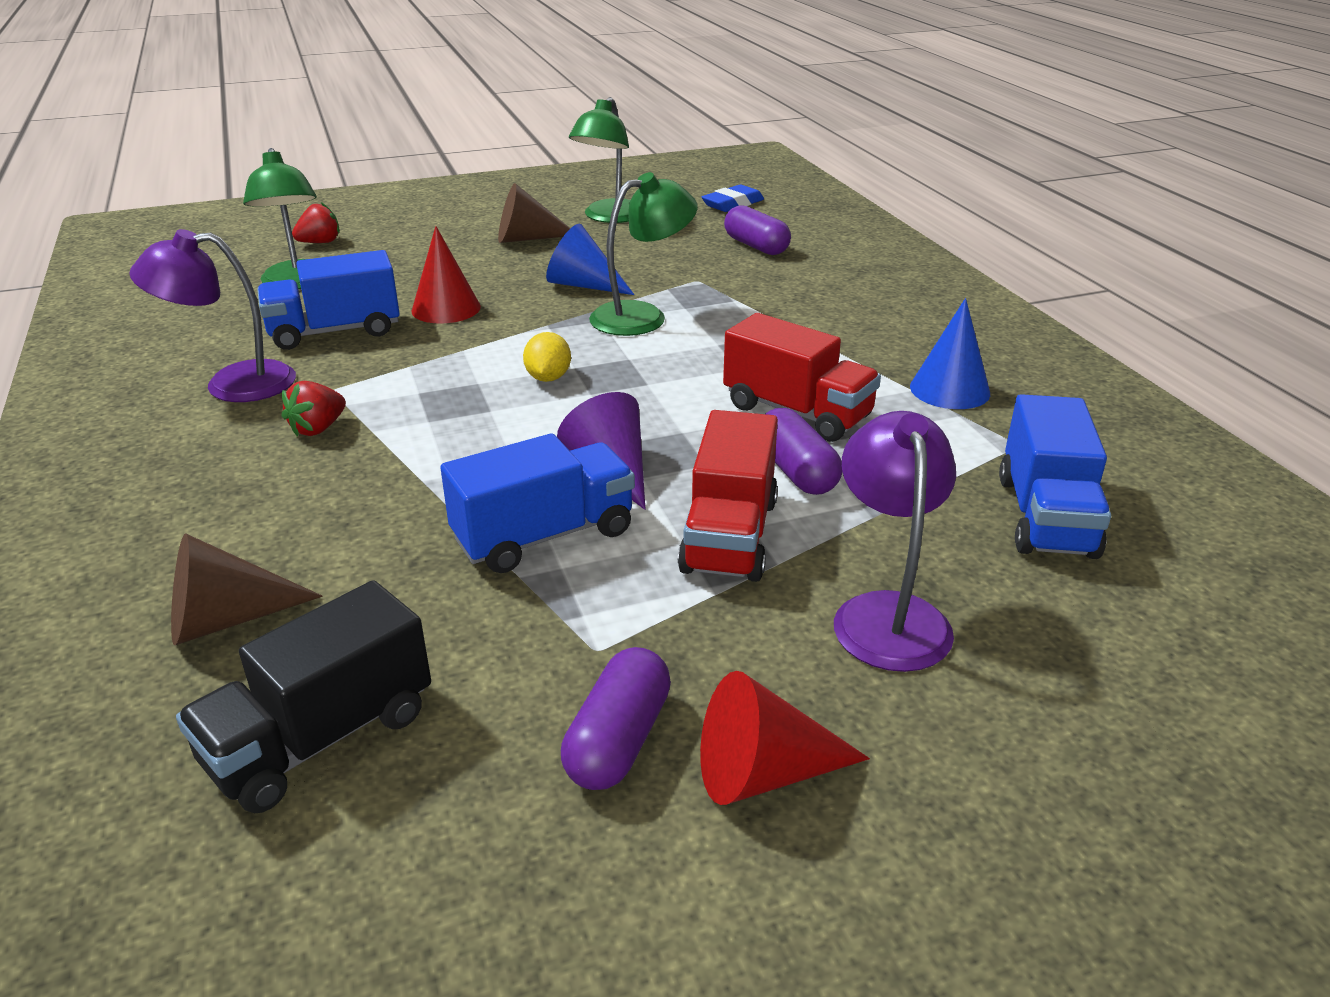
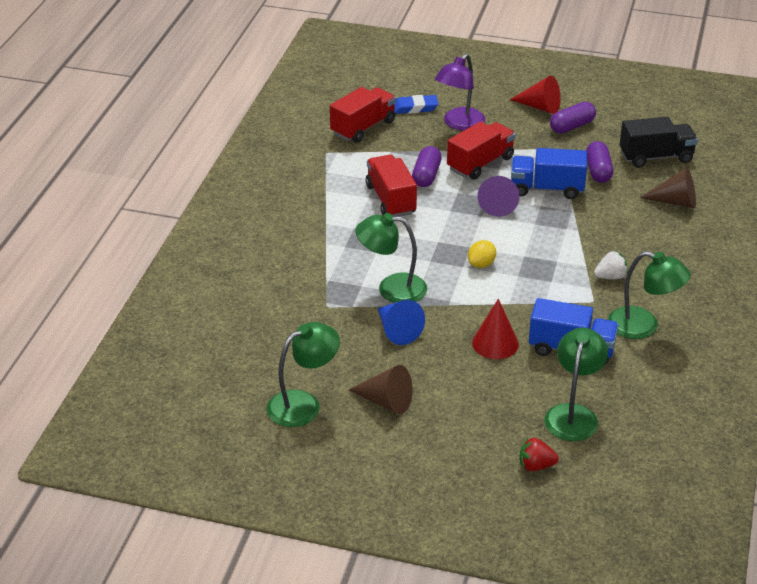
camera: 145 degrees left, 5 degrees up
(232, 384) = (643, 326): purple lamp -> green lamp
(318, 429) = (610, 277): red strawberry -> white strawberry
(732, 204) = (198, 381): blue eraser -> blue eraser (415, 108)
(756, 246) = (251, 323): purple capsule -> purple capsule (598, 171)
(949, 389) = (310, 183): blue cone -> none
(1045, 516) = (363, 128): blue truck -> red truck

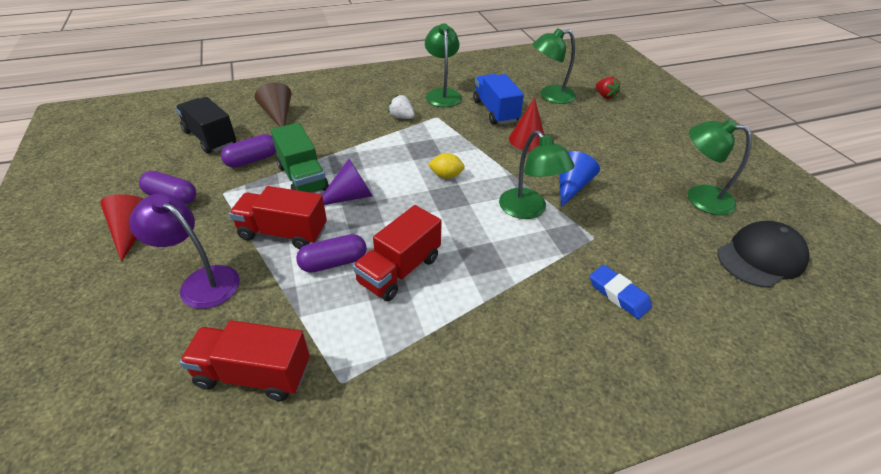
camera: 125 degrees left, 5 degrees up
(212, 384) = (760, 257): none -> black cap
(386, 401) = (641, 163): brown cone -> none
(415, 108) = (173, 342): blue eraser -> blue eraser (618, 294)
(459, 124) = (201, 281): purple lamp -> purple lamp turned 150 degrees counterclockwise
(547, 189) = (302, 178): blue truck -> green truck

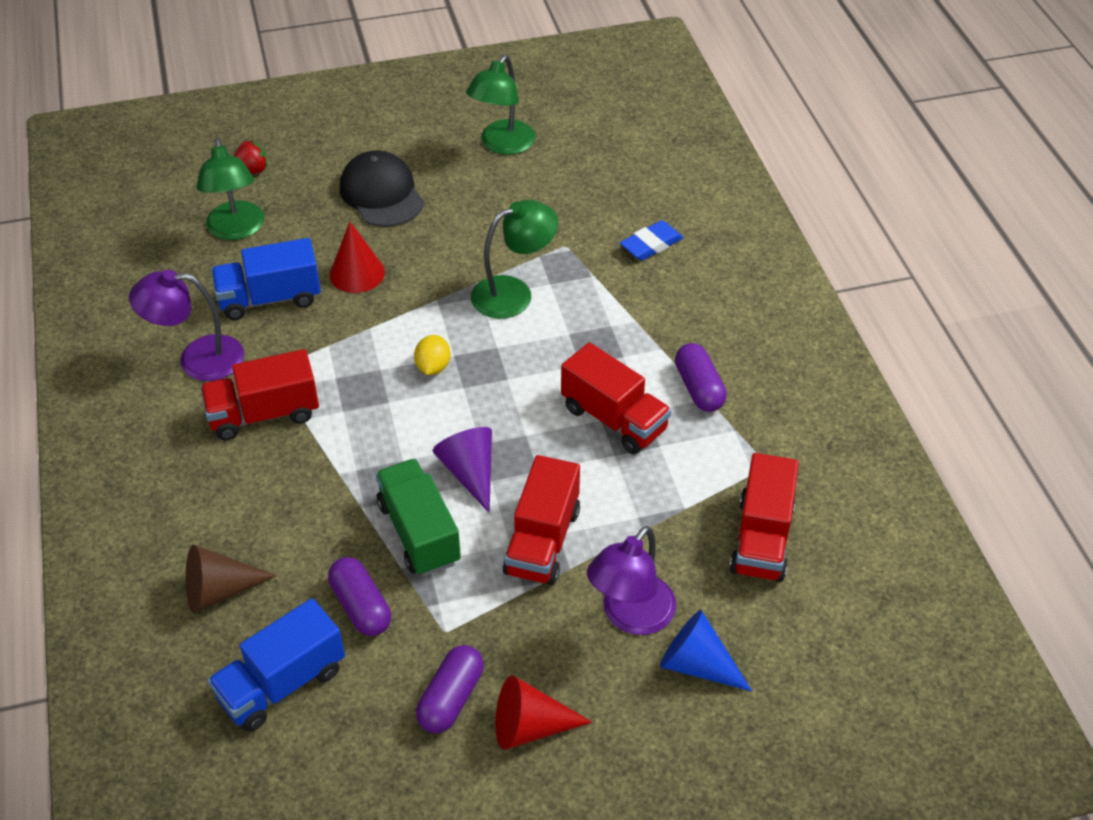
camera: 85 degrees left, 5 degrees up
(210, 138) = (282, 683): black truck -> blue truck
(302, 178) = (419, 533): green truck -> green truck turned 90 degrees counterclockwise
(333, 262) = (600, 482): purple capsule -> purple capsule (699, 388)
(402, 117) = (264, 414): white strawberry -> red truck
(442, 94) = (197, 359): green lamp -> purple lamp
(571, 186) = (470, 247): blue cone -> blue cone (697, 664)
(760, 257) = (601, 131): black cap -> black cap (381, 194)

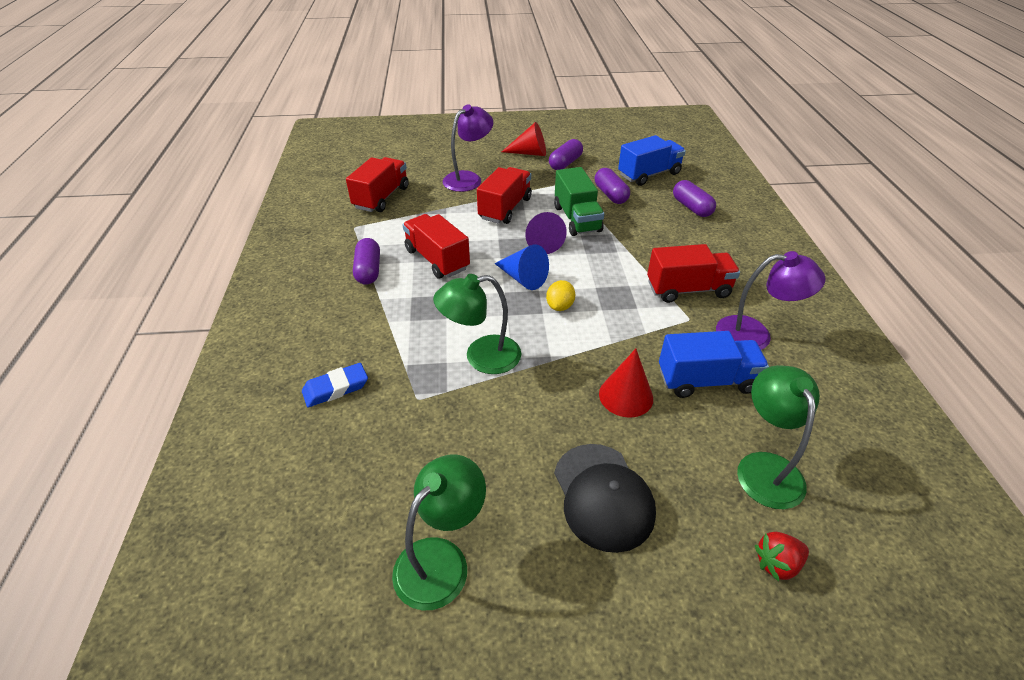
camera: 170 degrees left, 5 degrees down
(219, 590) = (691, 207): brown cone -> purple capsule
(697, 664) = (444, 162): blue cone -> blue cone (523, 278)

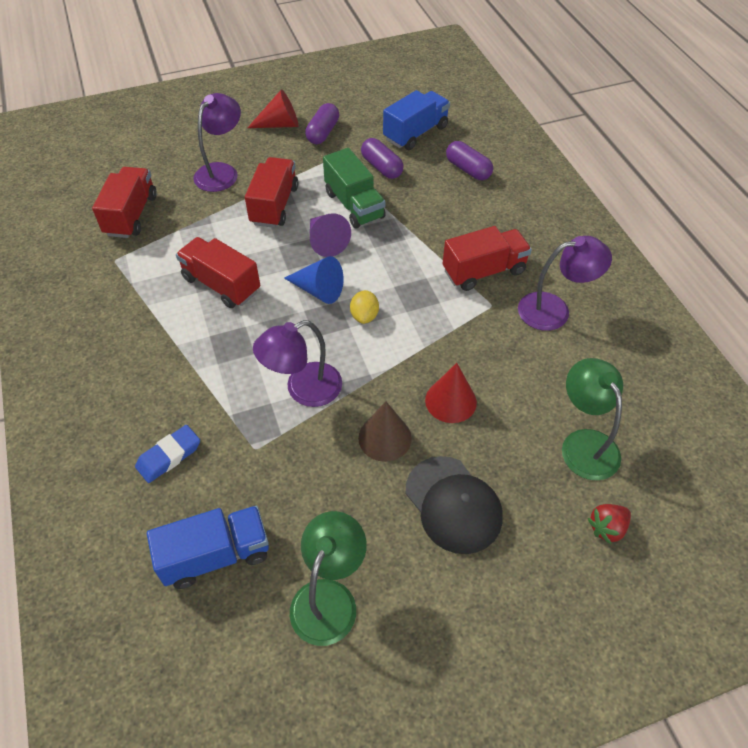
camera: 15 degrees left, 10 degrees up
(368, 270) = (151, 313): purple capsule -> none
(481, 357) = (303, 389): green lamp -> purple lamp
(548, 416) = (385, 438): none -> brown cone
(706, 380) = (519, 369): blue truck -> blue truck (216, 555)

